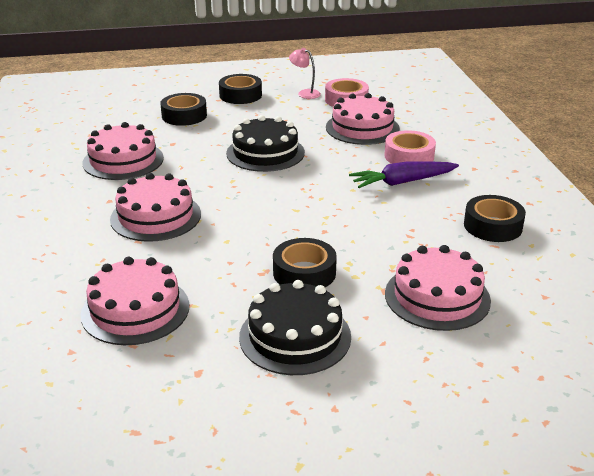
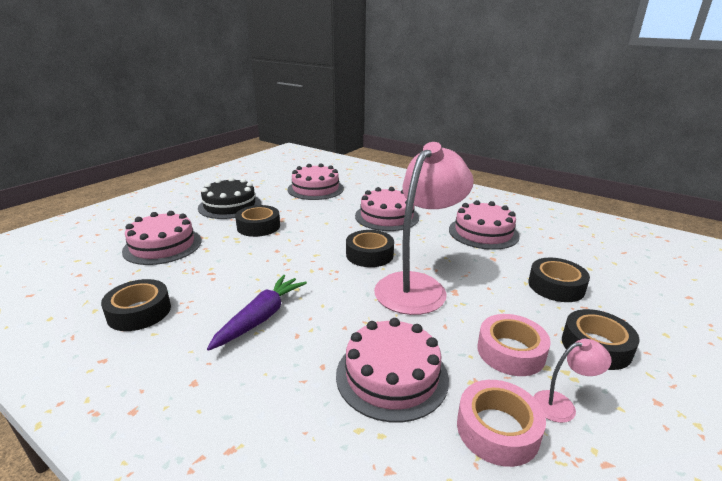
camera: 135 degrees right, 5 degrees down
(253, 188) = (369, 254): none -> black tape
(265, 153) = (418, 286): black cake -> pink lamp
(409, 156) = (287, 357): pink tape -> pink tape (510, 352)

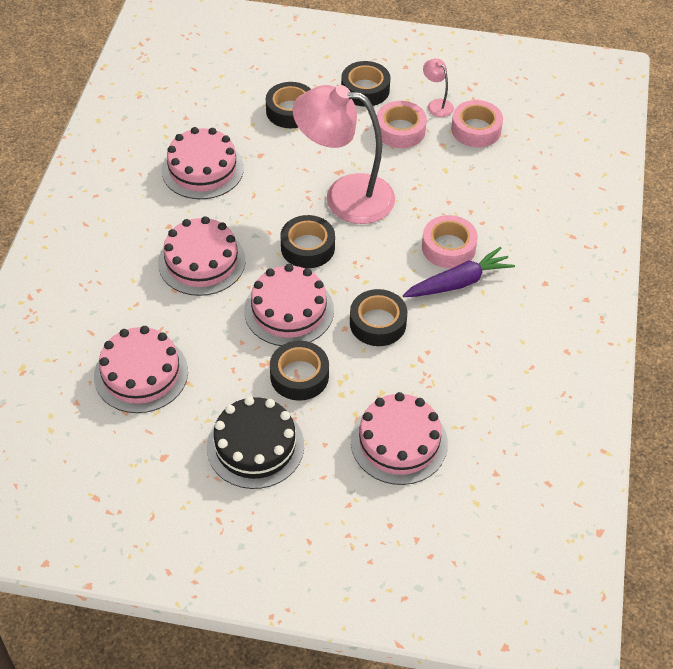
camera: 115 degrees left, 25 degrees up
(139, 312) = (508, 371): black tape -> black tape (378, 323)
(260, 318) = (458, 282): purple carrot -> purple carrot turned 150 degrees clockwise
(308, 327) = (448, 247): none -> pink tape
(392, 376) = (466, 184): pink cake -> pink cake (289, 310)

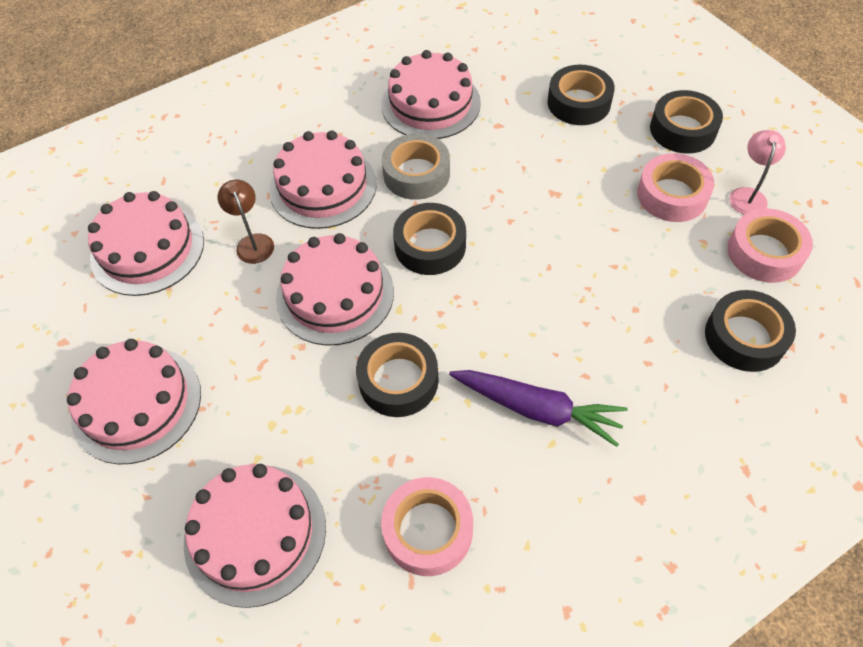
camera: 50 degrees right, 5 degrees up
(202, 321) = (253, 242): none -> brown lamp
(248, 215) = (416, 174): none -> grey tape
(255, 446) = (136, 404): black cake -> pink cake
(299, 376) = (260, 369): black tape -> black tape (744, 337)
(345, 197) = (529, 222): pink lamp -> none
(448, 247) = (574, 360): pink tape -> pink tape (428, 530)

